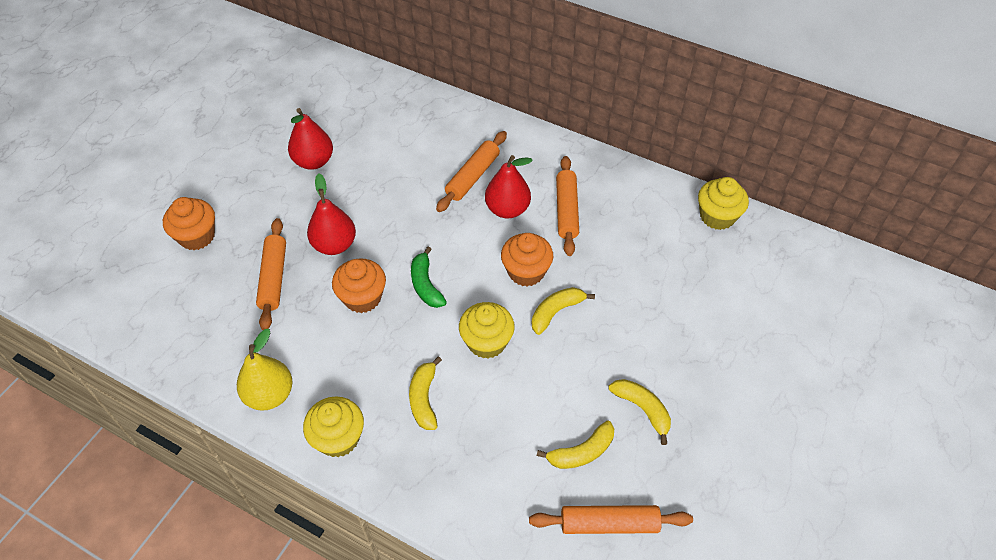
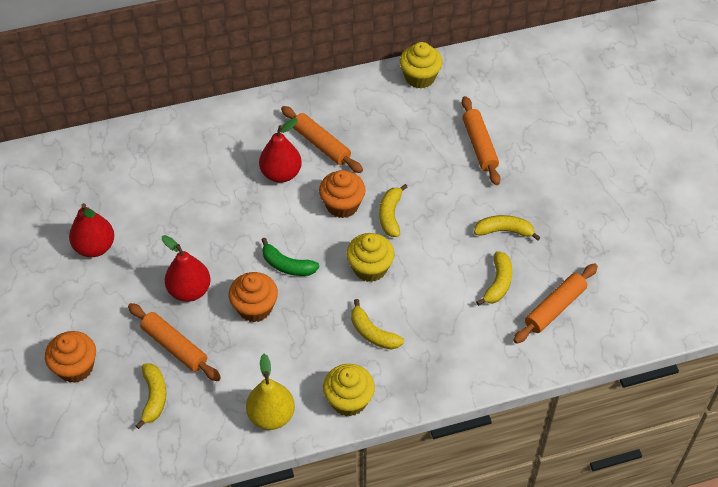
camera: 45 degrees left, 0 degrees up
(215, 304) = (154, 397): none -> yellow banana
(472, 176) = (229, 169): orange rolling pin -> orange rolling pin (479, 145)

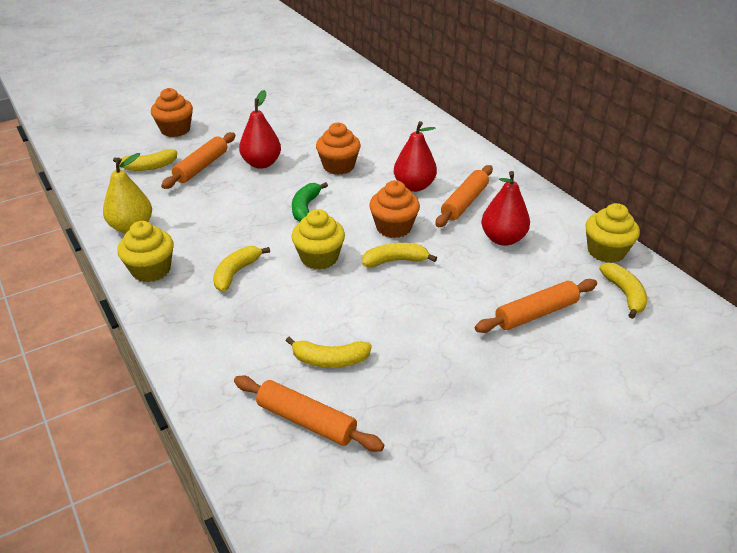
camera: 75 degrees right, 15 degrees down
(95, 247) = (293, 116): red pear -> red pear (503, 239)
(255, 308) = (251, 198): orange cupcake -> orange cupcake (338, 166)
(504, 231) = (413, 354): yellow banana -> yellow banana (624, 294)

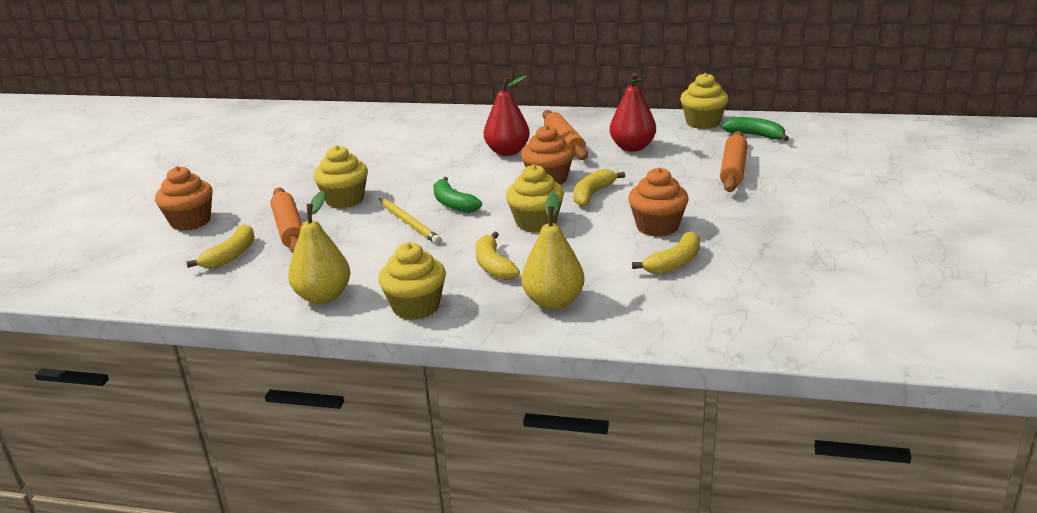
camera: 45 degrees left, 10 degrees down
(211, 327) = (553, 302): none -> yellow pear
(258, 205) = (409, 223): none -> yellow pencil
(261, 163) = (345, 200): red pear -> yellow cupcake
(306, 421) = (732, 297): orange rolling pin -> none
(338, 166) = (419, 169): orange cupcake -> orange cupcake (657, 226)
(624, 294) = (755, 135): yellow banana -> green banana

